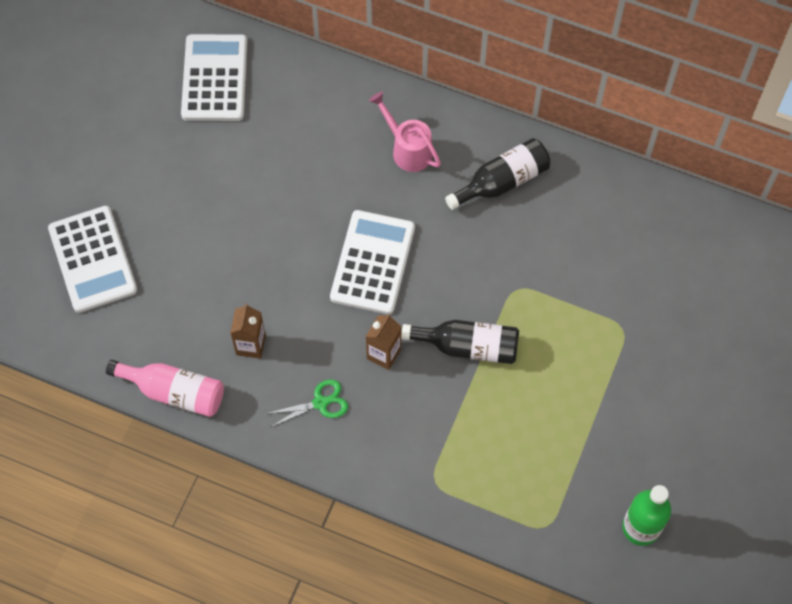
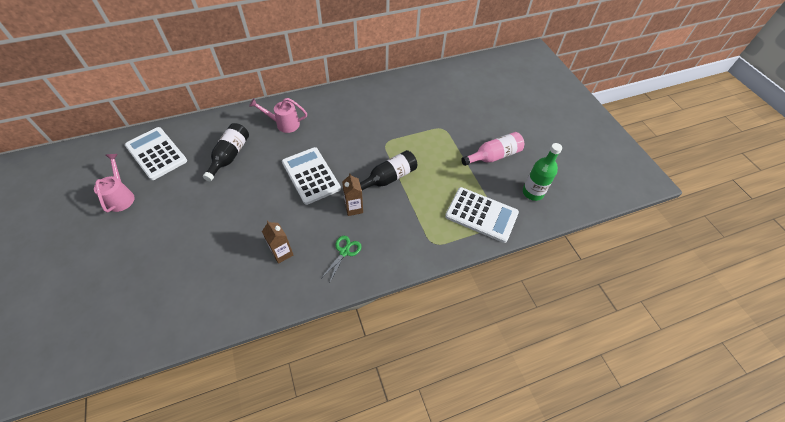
camera: 45 degrees left, 10 degrees down
(93, 259) = (148, 278): white calculator -> white calculator (481, 215)
(134, 119) = (121, 197): none -> pink watering can
(174, 392) = (258, 308): pink bottle -> pink bottle (493, 156)
(502, 182) = (338, 110): black bottle -> black bottle (230, 156)

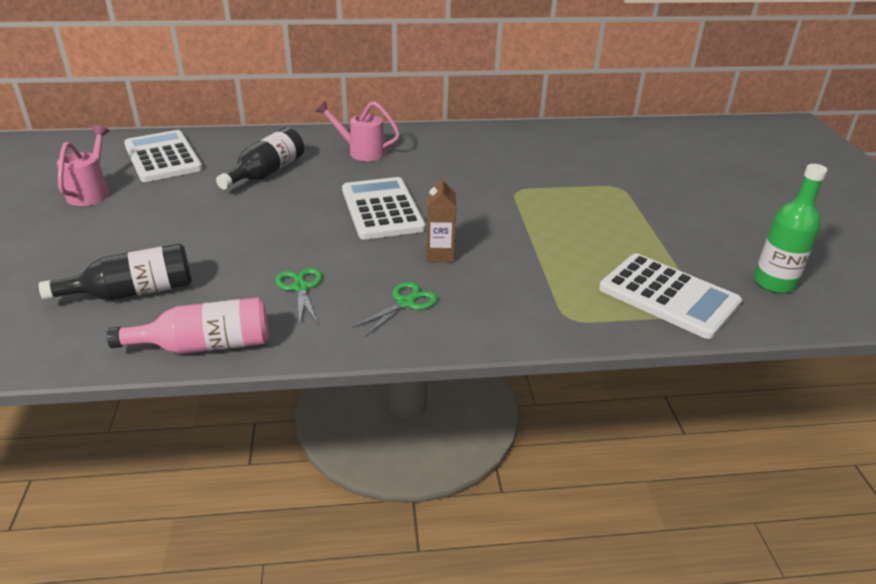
camera: 15 degrees right, 20 degrees down
(282, 253) = (300, 288): brown carton -> green scissors
(388, 178) = (510, 229): black bottle -> black bottle (133, 292)
(493, 156) = (705, 229): pink bottle -> pink bottle (205, 345)

